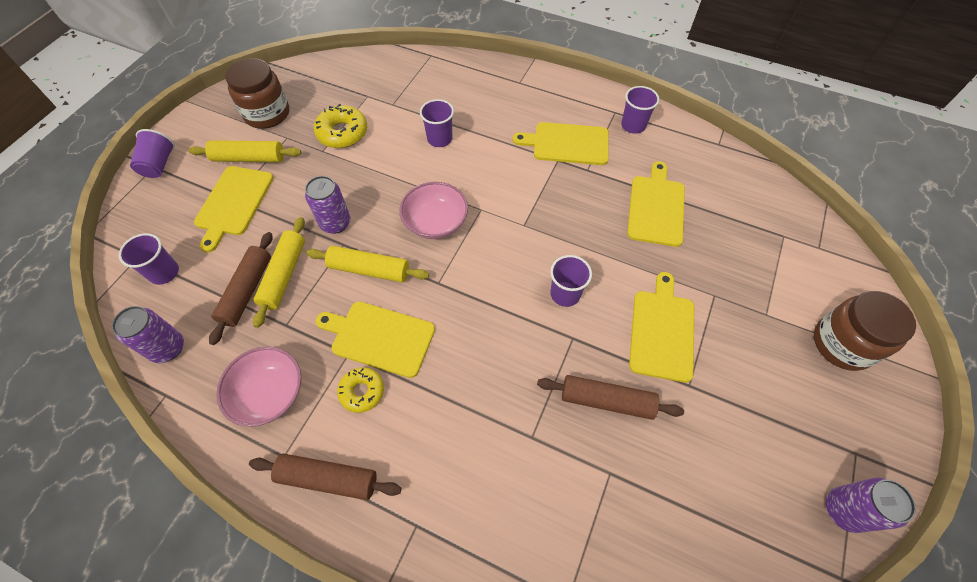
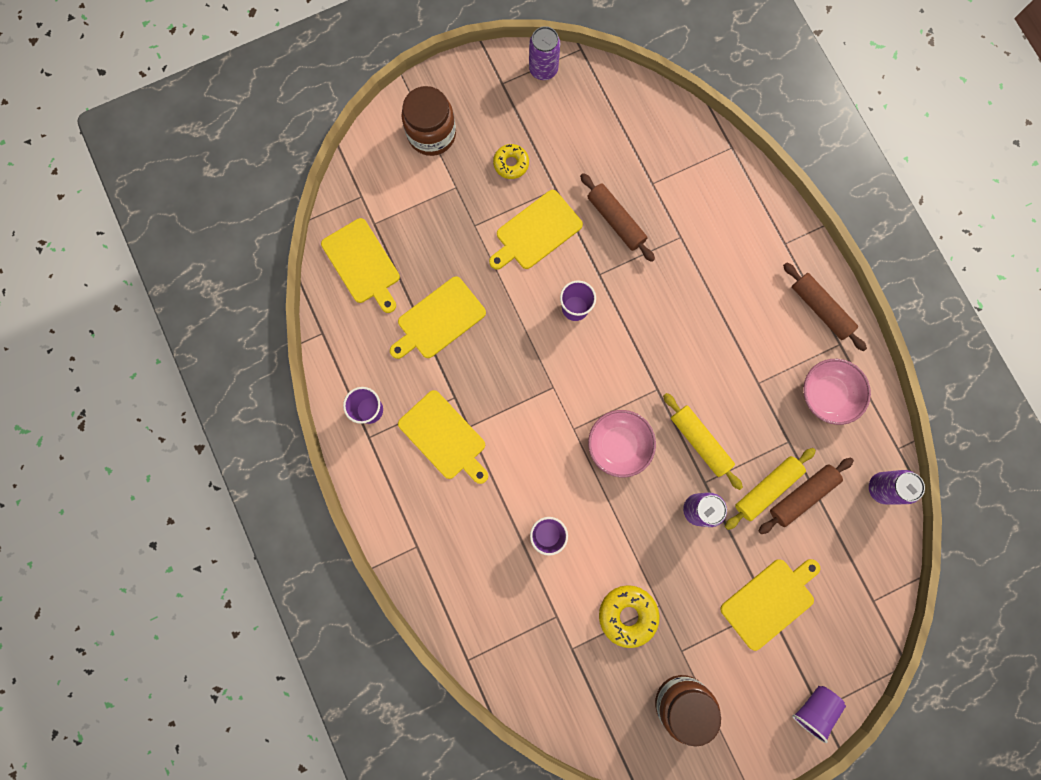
camera: 140 degrees left, 20 degrees up
(164, 272) = (858, 566): purple cup -> none
(249, 158) = (729, 650): yellow rolling pin -> none
(362, 391) = (766, 348): yellow donut -> yellow donut (511, 164)
(379, 337) = (729, 378): yellow cutting board -> yellow cutting board (362, 264)

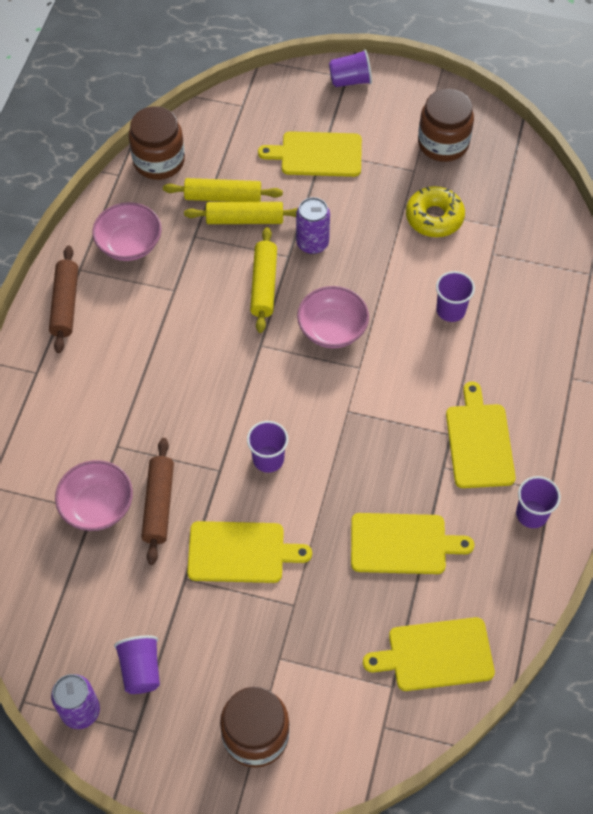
camera: 140 degrees left, 20 degrees down
(362, 264) = (436, 654): yellow cutting board -> yellow cutting board turned 105 degrees counterclockwise
(511, 164) = (204, 637): yellow donut -> none
(531, 117) = (141, 670): none -> purple cup
(653, 189) = (97, 506): none -> pink bowl
(802, 496) = (223, 197): brown rolling pin -> yellow rolling pin
(882, 488) = (159, 161): purple can -> brown jar

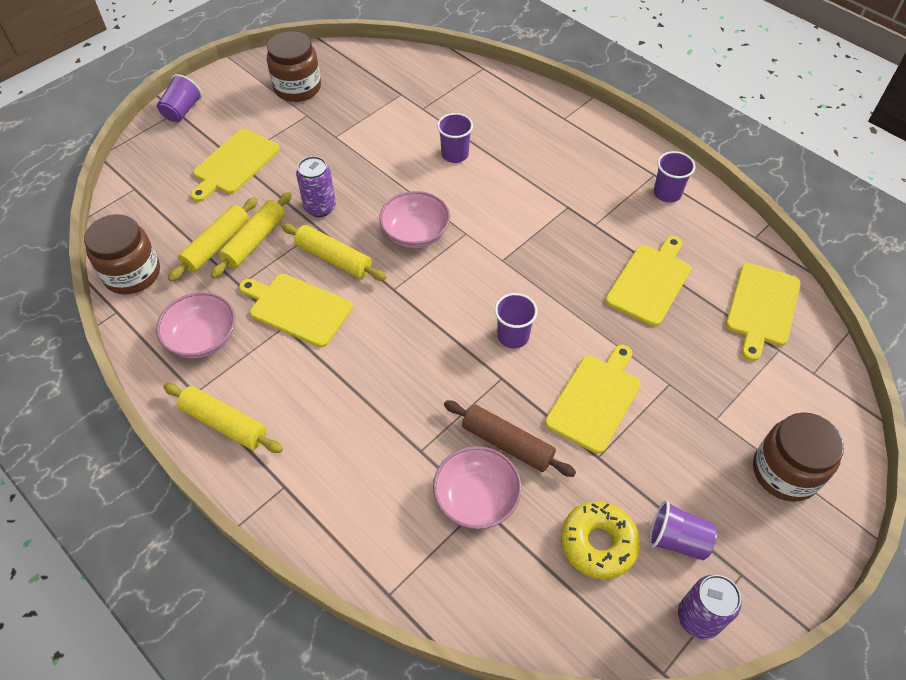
camera: 60 degrees left, 5 degrees down
(65, 304) = (225, 423): brown rolling pin -> yellow rolling pin
(434, 217) = (361, 124): yellow donut -> yellow donut (598, 543)
(479, 442) = (585, 193): yellow cutting board -> yellow cutting board (297, 308)

